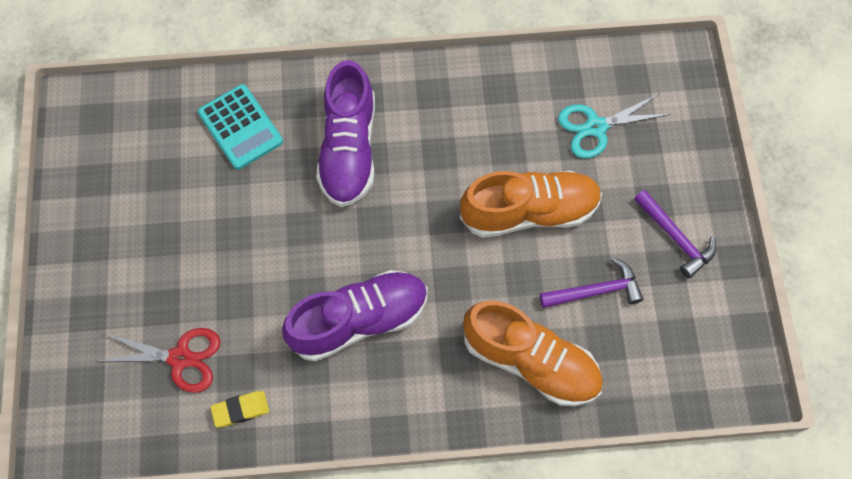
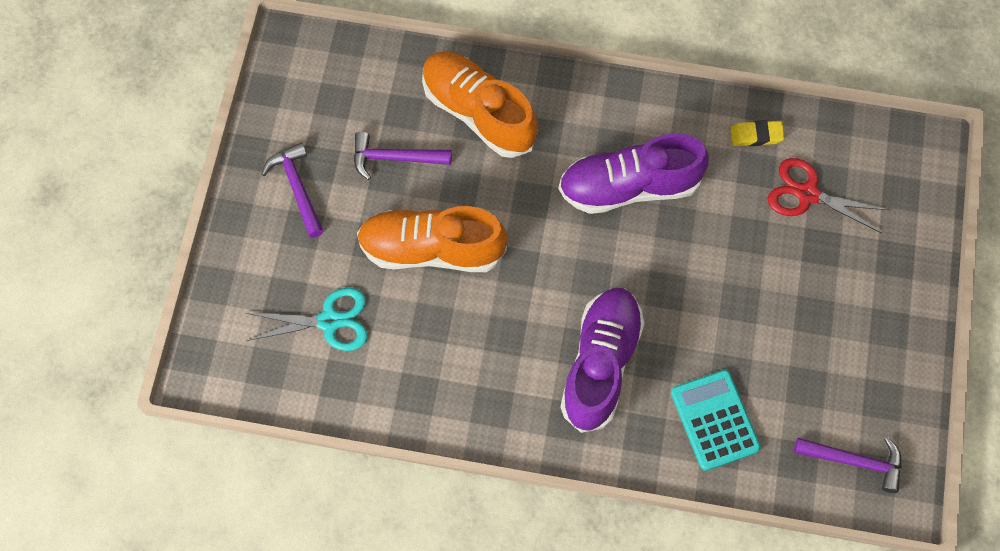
camera: 165 degrees left, 0 degrees up
(115, 123) = (855, 461): none -> purple hammer

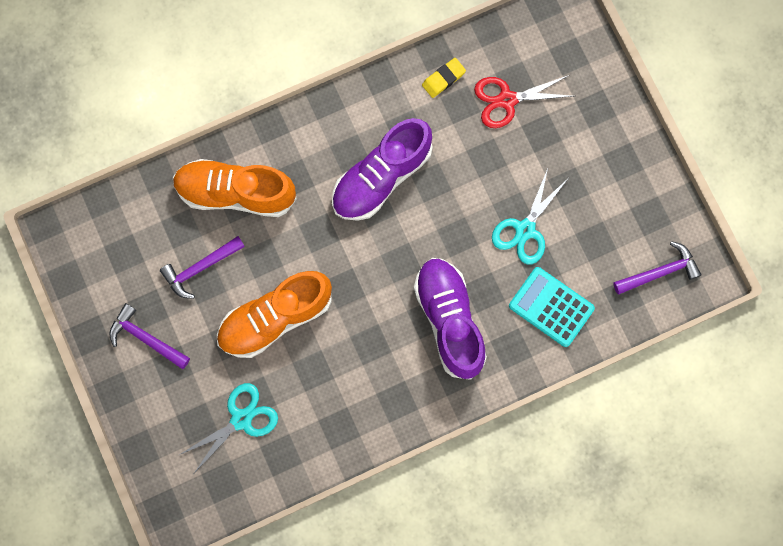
camera: 35 degrees left, 10 degrees up
(740, 328) = (525, 230): none -> turquoise scissors

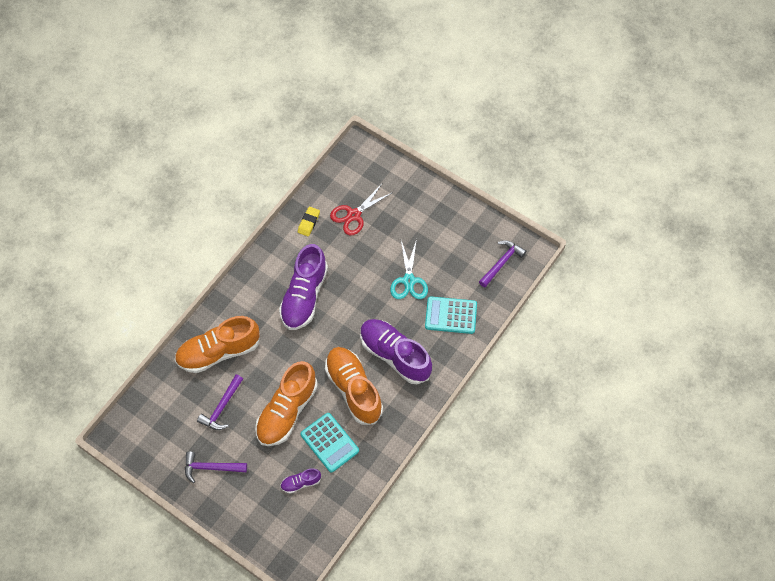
camera: 30 degrees left, 15 degrees down
(241, 419) = (301, 483): turquoise scissors -> purple shoe
(304, 388) = (329, 442): none -> turquoise calculator
(372, 336) = (353, 389): none -> orange shoe

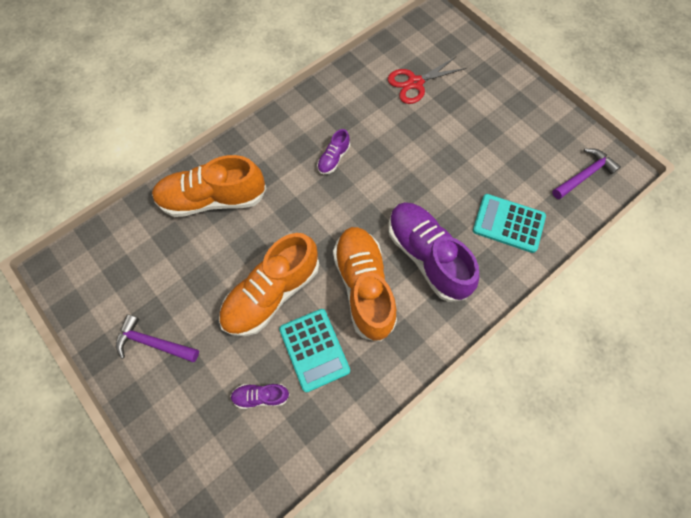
camera: 15 degrees right, 5 degrees up
(221, 407) = (193, 267): purple hammer -> none
(304, 296) = (333, 158): purple shoe -> purple shoe, size x0.45
(308, 222) = (361, 80): yellow eraser -> none
(409, 280) = (464, 170): turquoise scissors -> none

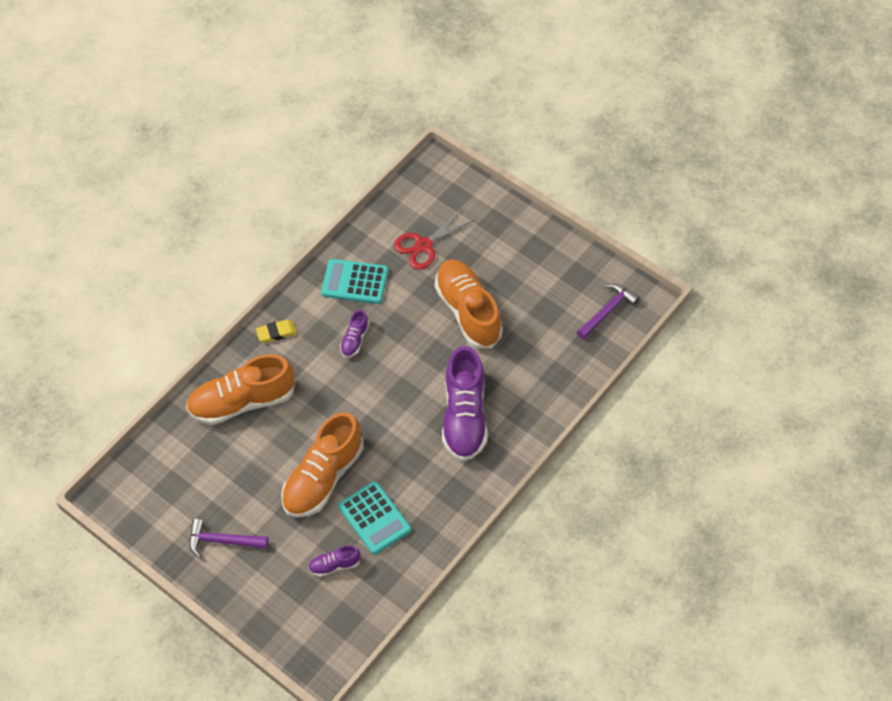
camera: 10 degrees left, 10 degrees down
(262, 138) = (276, 333): none -> yellow eraser
(364, 286) = (409, 455): orange shoe -> orange shoe (468, 311)
(427, 256) = (464, 416): purple shoe -> purple shoe turned 135 degrees counterclockwise
(508, 223) = (538, 372): turquoise calculator -> turquoise calculator (355, 282)

